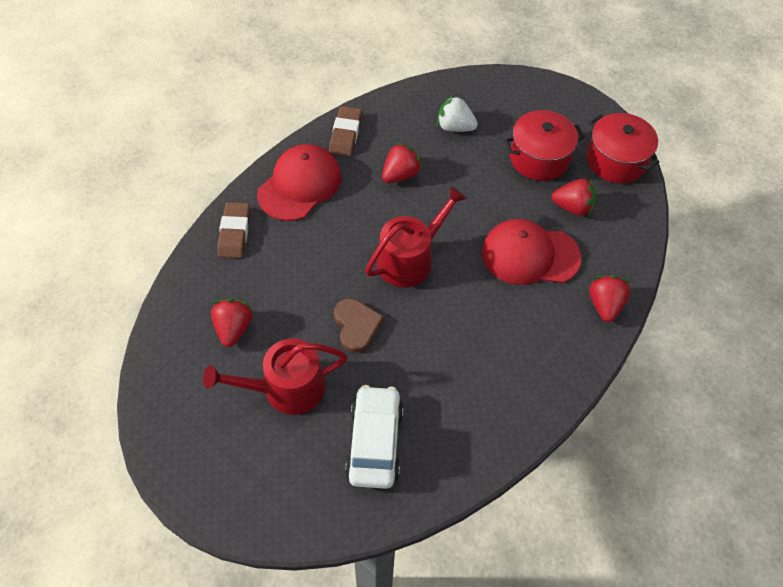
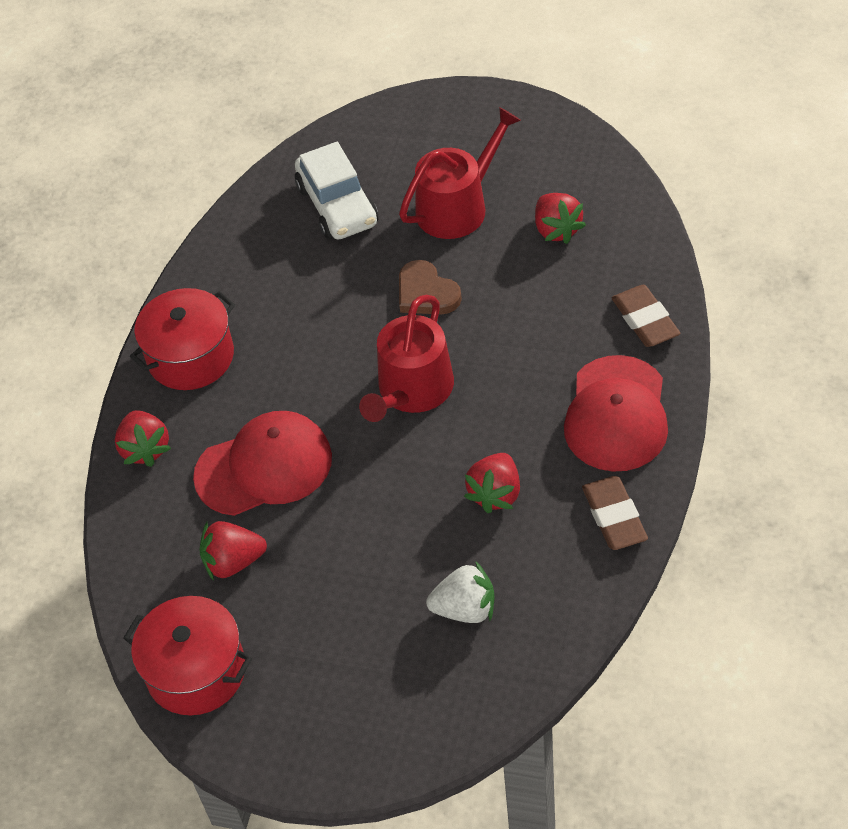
camera: 160 degrees right, 5 degrees down
(539, 158) = (313, 618): red pot -> red pot (191, 357)

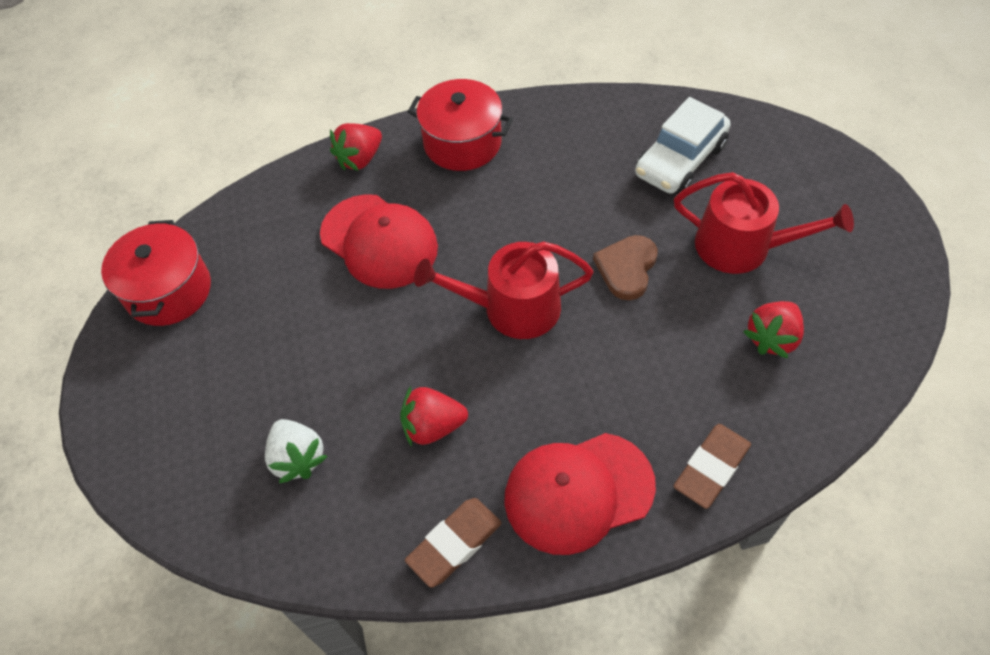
camera: 60 degrees right, 5 degrees up
(233, 562) = (278, 265): red strawberry -> none

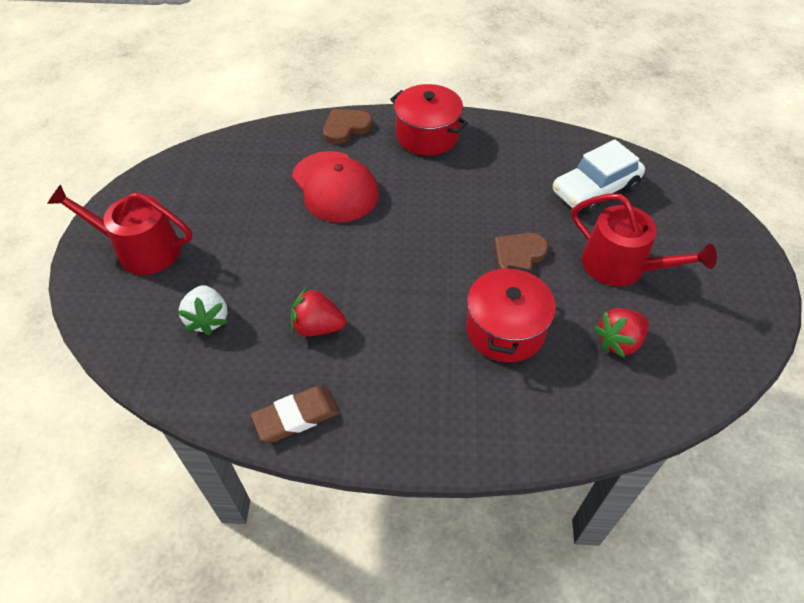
camera: 15 degrees right, 5 degrees down
(168, 290) = (170, 180): red pot -> red pot (505, 330)
(360, 159) = (346, 128): red strawberry -> brown heart
(511, 308) = (415, 260): red watering can -> red watering can (140, 249)
(578, 492) = (409, 409): red cap -> none
(711, 468) = (527, 425): brown eraser -> none

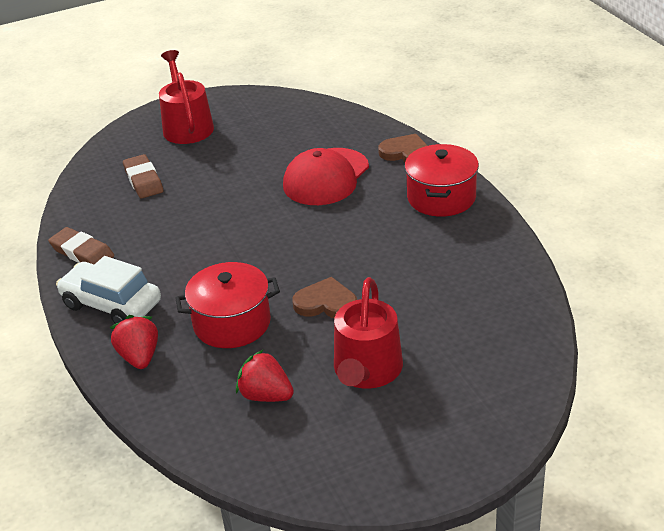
camera: 65 degrees right, 15 degrees down
(208, 319) = (143, 180): white strawberry -> brown eraser
(317, 327) = (169, 229): red strawberry -> red strawberry (139, 357)
(594, 190) = (463, 323): white car -> white car (112, 304)

